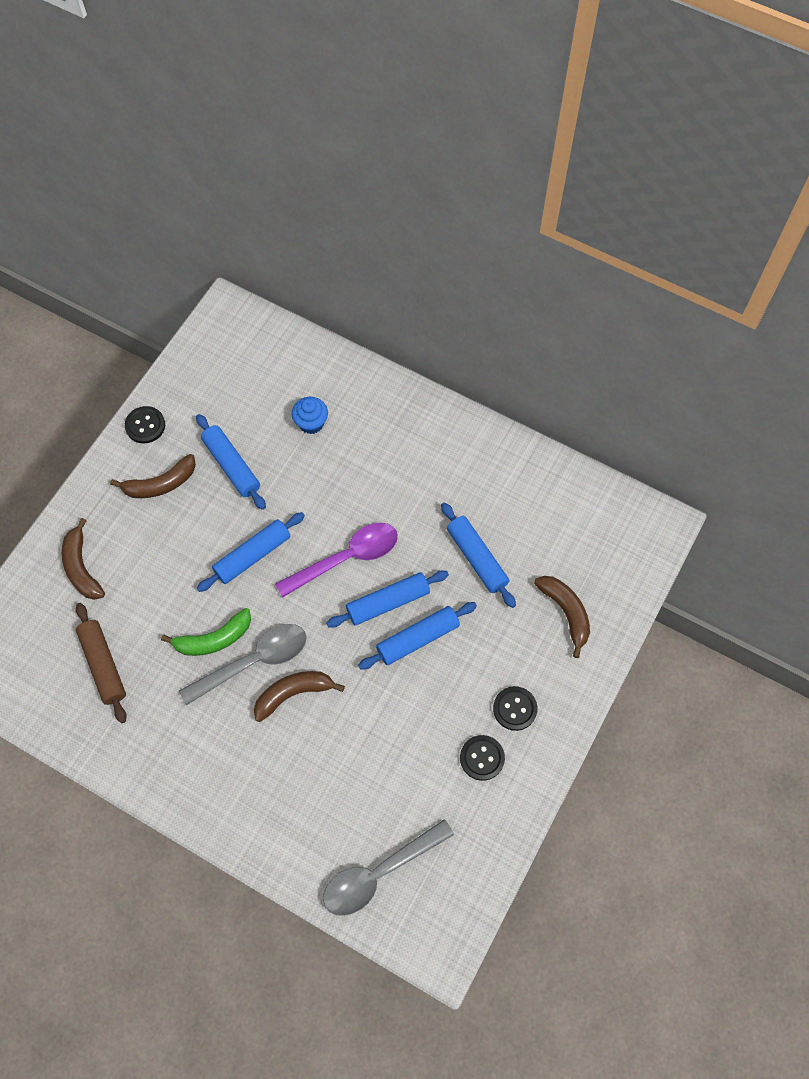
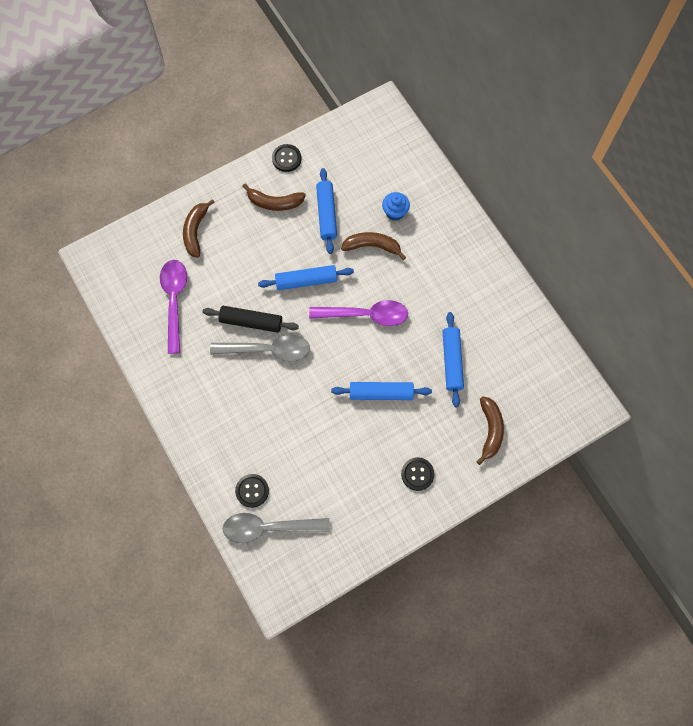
camera: 30 degrees right, 5 degrees up
(103, 665) = (174, 301): brown rolling pin -> purple spoon
(214, 639) = (251, 322): green banana -> black rolling pin
(293, 694) = (281, 384): brown banana -> brown banana (372, 246)
(388, 602) = (375, 358): blue rolling pin -> none
(482, 758) = (377, 493): black button -> black button (252, 491)

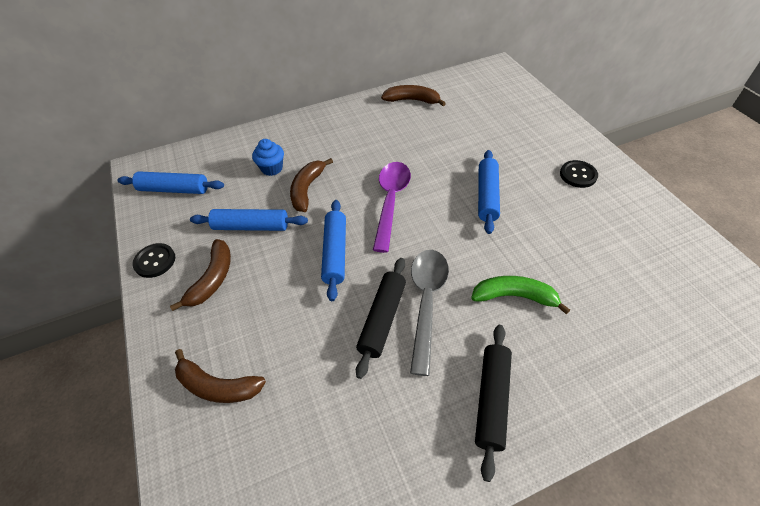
camera: 80 degrees left, 20 degrees down
(174, 301) = (330, 428): purple spoon -> none
(198, 394) = (491, 400): none -> black rolling pin
(252, 491) = (633, 335): black button -> none
(269, 527) = (681, 318): grey spoon -> none
(278, 411) = (514, 296): none -> green banana
(452, 361) = (451, 141): blue rolling pin -> blue rolling pin (174, 189)
(490, 430) = (524, 123): brown banana -> brown banana (412, 100)

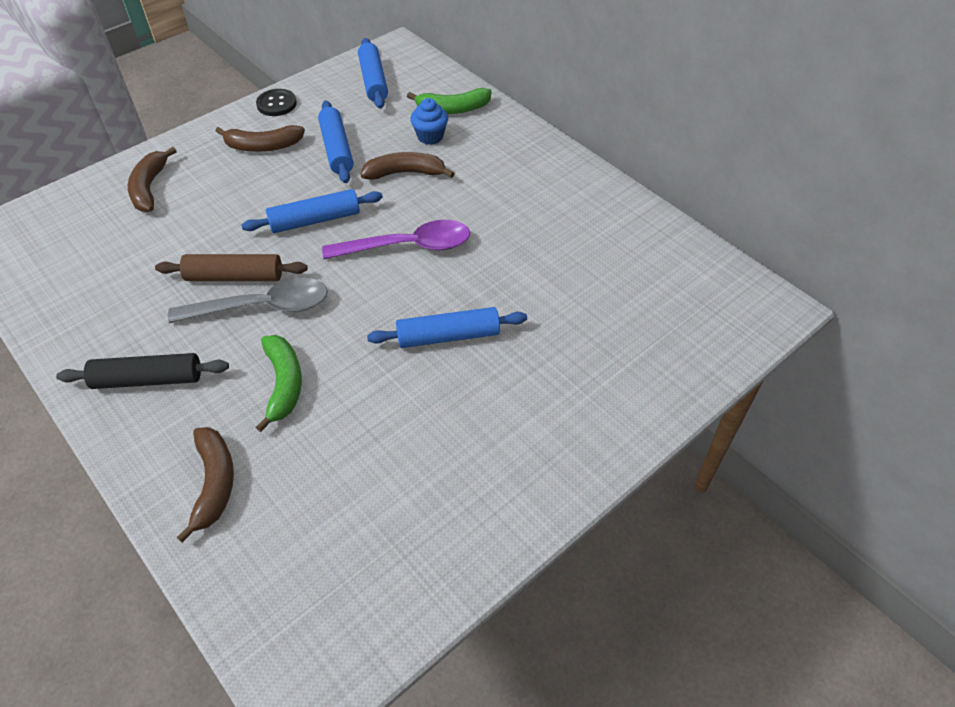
camera: 70 degrees right, 0 degrees up
(247, 150) = (453, 109): none -> green banana
(382, 319) = (234, 276): black rolling pin -> brown rolling pin
(412, 100) = (624, 224): brown banana -> brown banana (214, 483)
(578, 175) = (530, 437): black button -> none

